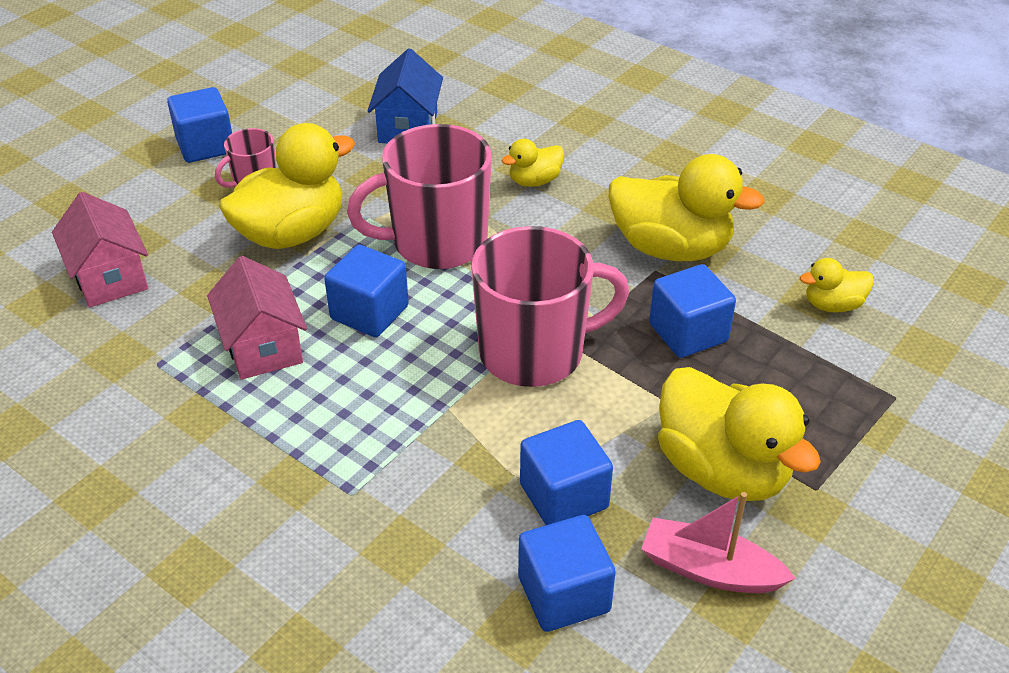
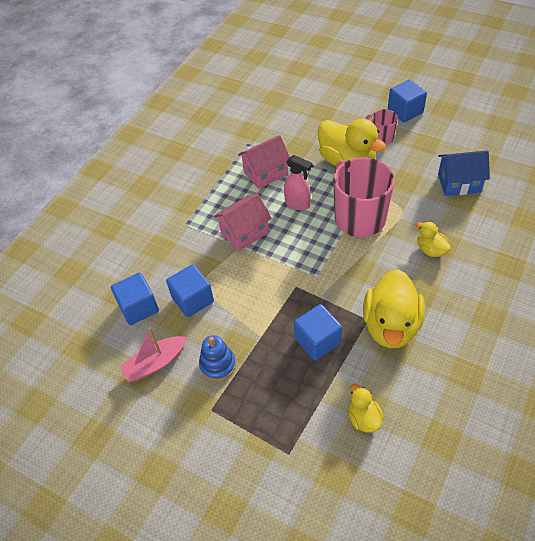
camera: 85 degrees right, 10 degrees up
(110, 278) = (296, 112): pink house -> pink house (244, 232)
(369, 312) = (297, 204): blue cube -> pink spray bottle
(535, 352) = (285, 273): pink mug -> none
(710, 570) = (155, 363): pink boat -> pink boat turned 135 degrees counterclockwise
(722, 470) = (218, 364): yellow duck -> blue stacking toy

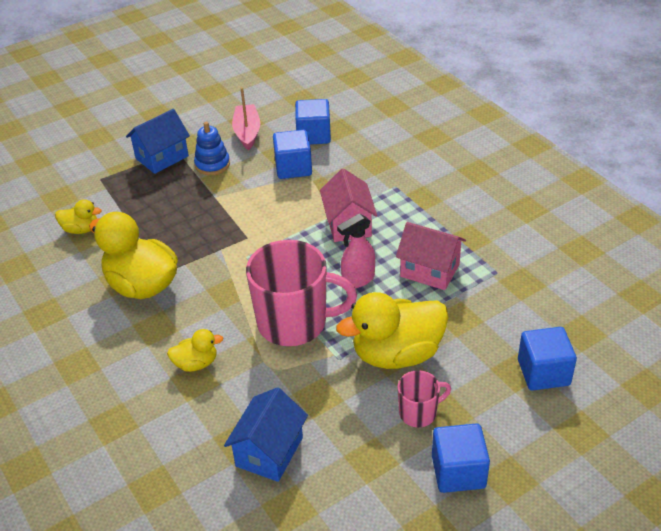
camera: 115 degrees right, 10 degrees down
(228, 416) = (162, 157): none -> blue house
(265, 173) = (430, 270): pink house -> pink house turned 60 degrees counterclockwise
(317, 341) = (176, 230): blue cube -> blue cube (543, 372)

